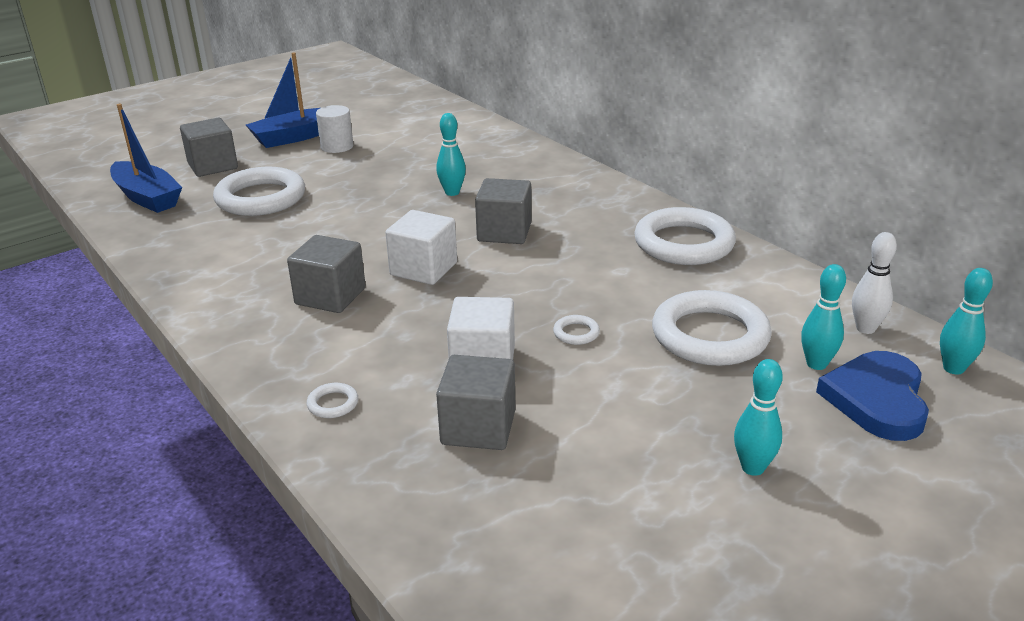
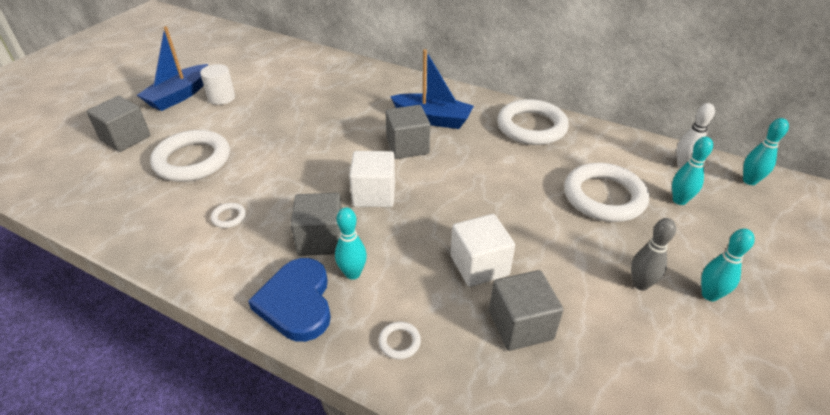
camera: 25 degrees left, 10 degrees up
(147, 197) = (86, 183): blue boat -> blue boat (432, 119)
(452, 192) = (343, 120): turquoise bowling pin -> turquoise bowling pin (353, 273)
(576, 333) = (521, 220): white ring -> white ring (229, 217)
(667, 432) = (640, 284): none -> grey bowling pin
(877, 399) = (731, 217): blue heart -> blue heart (297, 302)

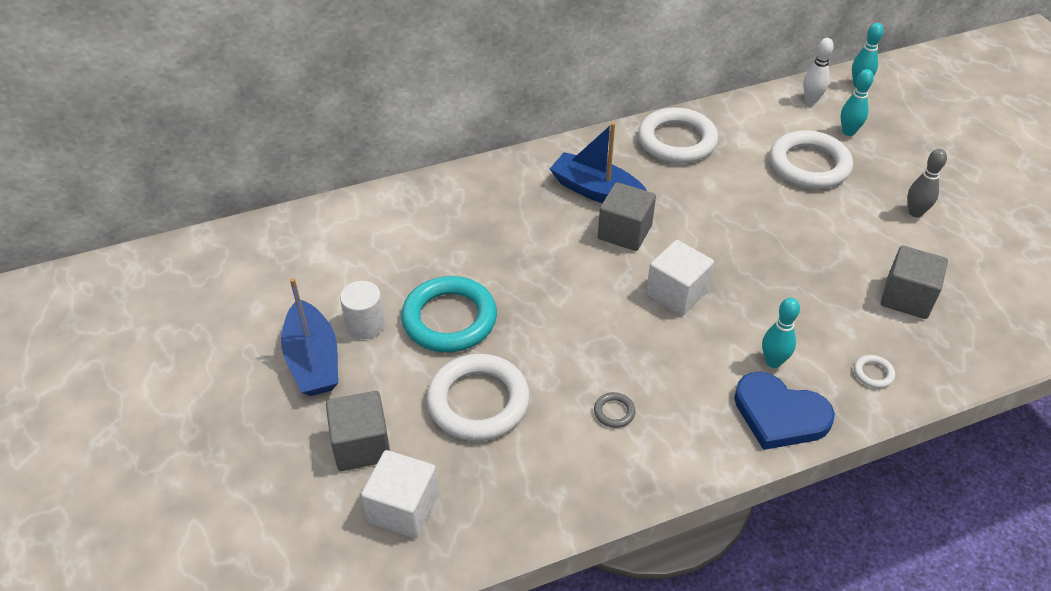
camera: 50 degrees left, 5 degrees up
(229, 217) = (614, 412): white ring -> grey ring
(253, 120) = (449, 319): none -> turquoise ring
(321, 239) = (709, 360): grey cube -> none
(432, 119) = (596, 191): blue boat -> blue boat turned 120 degrees counterclockwise
(479, 265) = (827, 281): white cube -> white cube (403, 508)
(709, 295) = (950, 189): turquoise bowling pin -> none

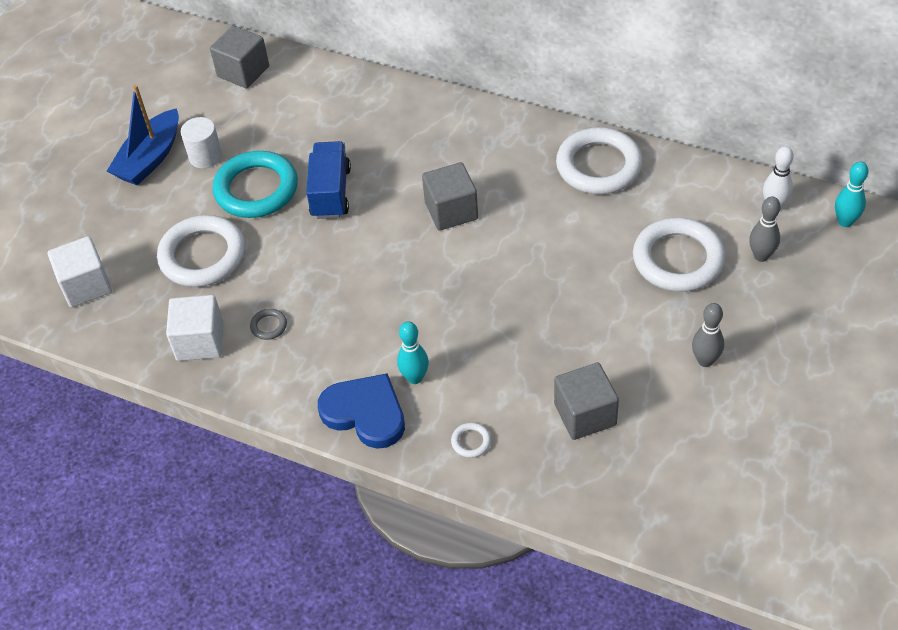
camera: 50 degrees right, 5 degrees up
(362, 445) = (111, 232): grey cube -> grey cube (243, 71)
(516, 280) = (331, 193): none -> blue truck
(596, 191) = (477, 165): blue boat -> none
(676, 293) = (421, 281): white cube -> white cube (200, 341)
(779, 415) = (365, 413): blue heart -> blue heart turned 135 degrees clockwise
(848, 132) = (761, 256): turquoise bowling pin -> grey bowling pin

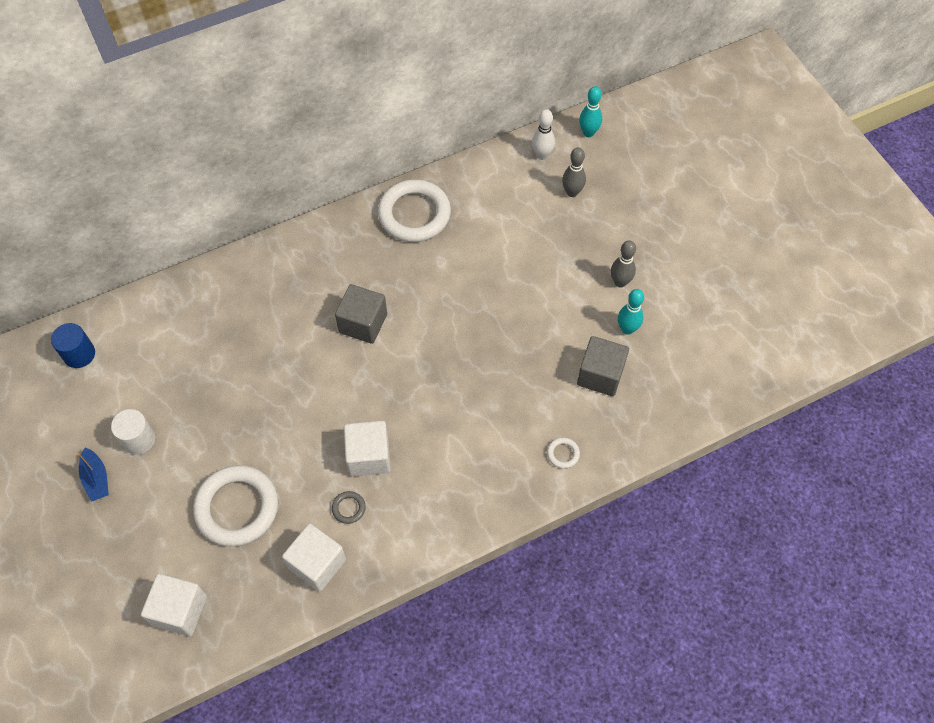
camera: 55 degrees left, 10 degrees up
(150, 158) = (96, 479): blue boat -> blue boat, size x0.58
(243, 71) = (79, 354): grey cube -> blue cylinder
(256, 189) = (210, 428): turquoise ring -> none
(329, 305) = (369, 456): none -> white cube
(331, 193) = (267, 383): blue truck -> none
(365, 413) = (482, 500): blue heart -> none
(415, 378) = (482, 449): turquoise bowling pin -> turquoise bowling pin (627, 329)
(678, 259) = (532, 234): white ring -> none

